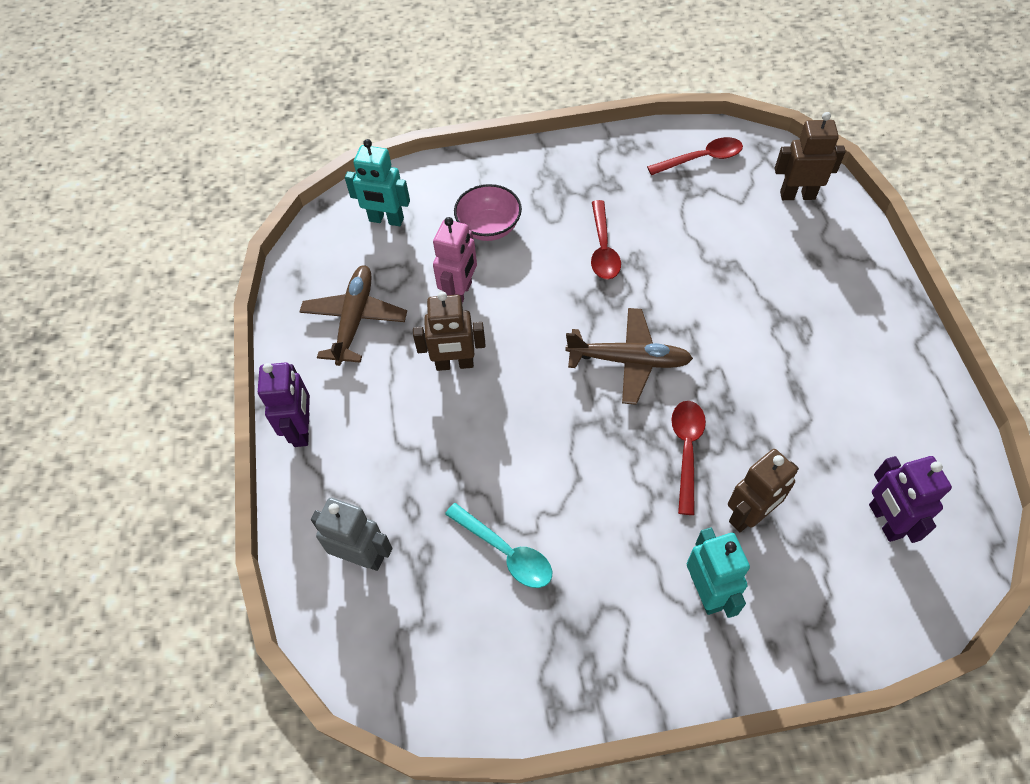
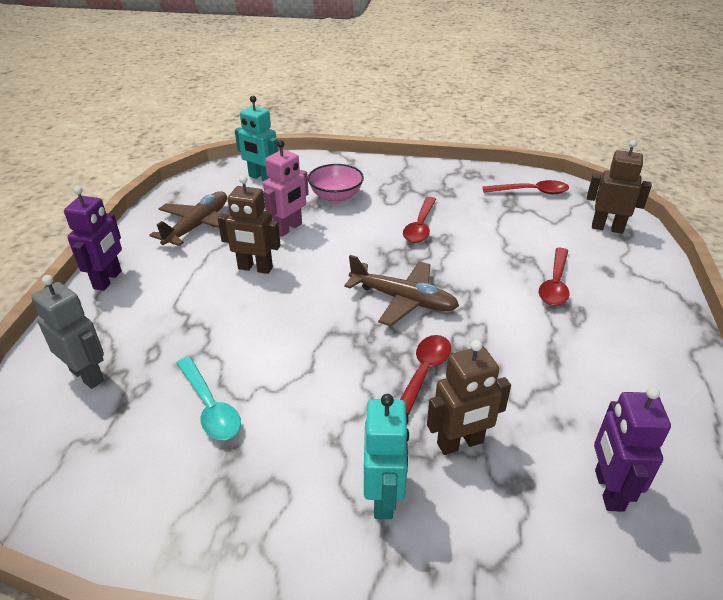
camera: 15 degrees right, 20 degrees down
(769, 293) = (555, 284): none -> red spoon

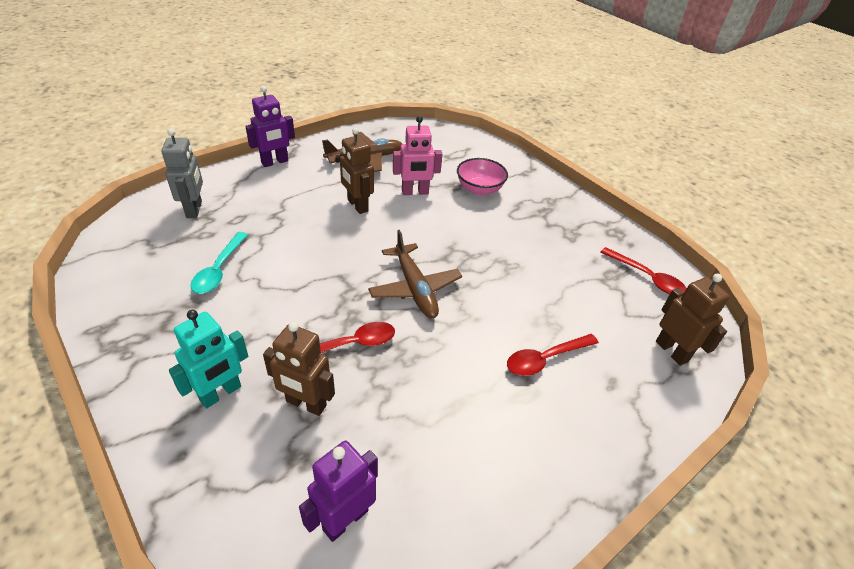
camera: 40 degrees right, 5 degrees up
(261, 178) = (449, 148): turquoise robot -> none
(420, 226) = (507, 247): red spoon -> none

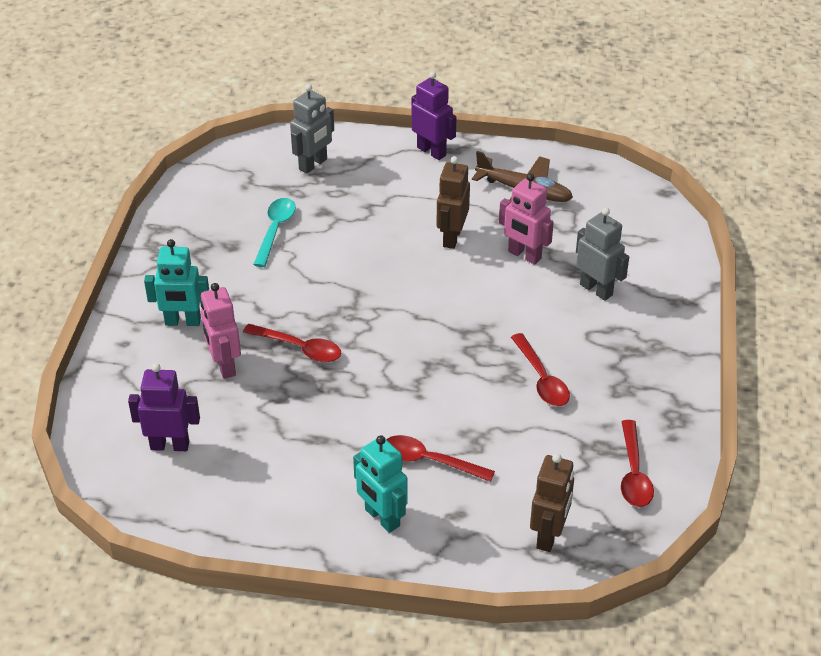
camera: 50 degrees right, 0 degrees up
(219, 270) = (275, 230): turquoise spoon -> turquoise spoon turned 135 degrees clockwise
(275, 162) = (431, 151): purple robot -> purple robot turned 150 degrees counterclockwise
(306, 404) = (224, 365): brown robot -> pink robot
(414, 288) = (403, 339): brown plane -> none
(479, 189) = (596, 289): pink bowl -> grey robot
(526, 257) = (541, 379): none -> red spoon
(578, 429) = (382, 518): none -> turquoise robot

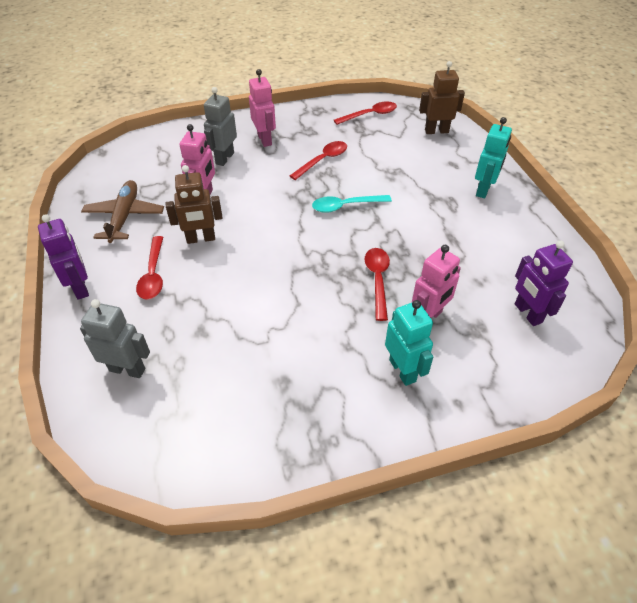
camera: 115 degrees left, 5 degrees up
(275, 230) = (244, 356): turquoise spoon -> turquoise spoon (345, 206)
(429, 461) = (425, 185): red spoon -> red spoon (153, 274)
(431, 151) = (81, 287): purple robot -> purple robot turned 135 degrees clockwise
(621, 337) = (265, 140): none -> pink robot

